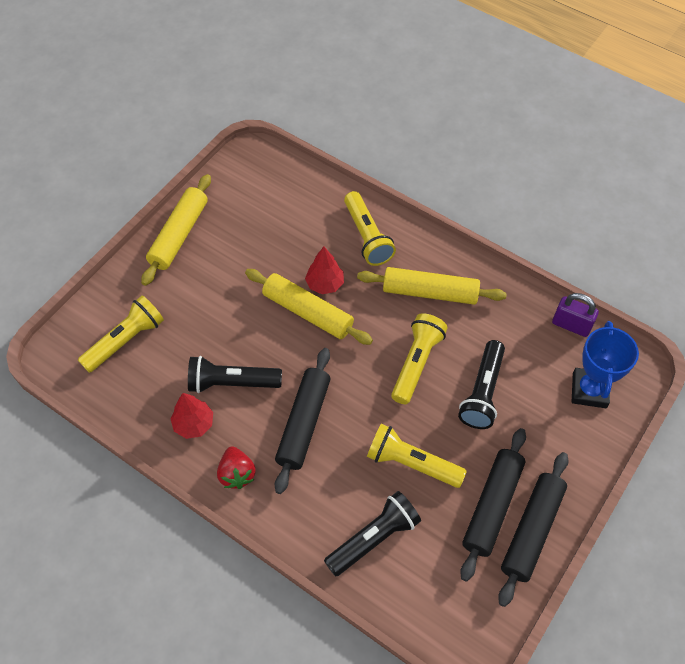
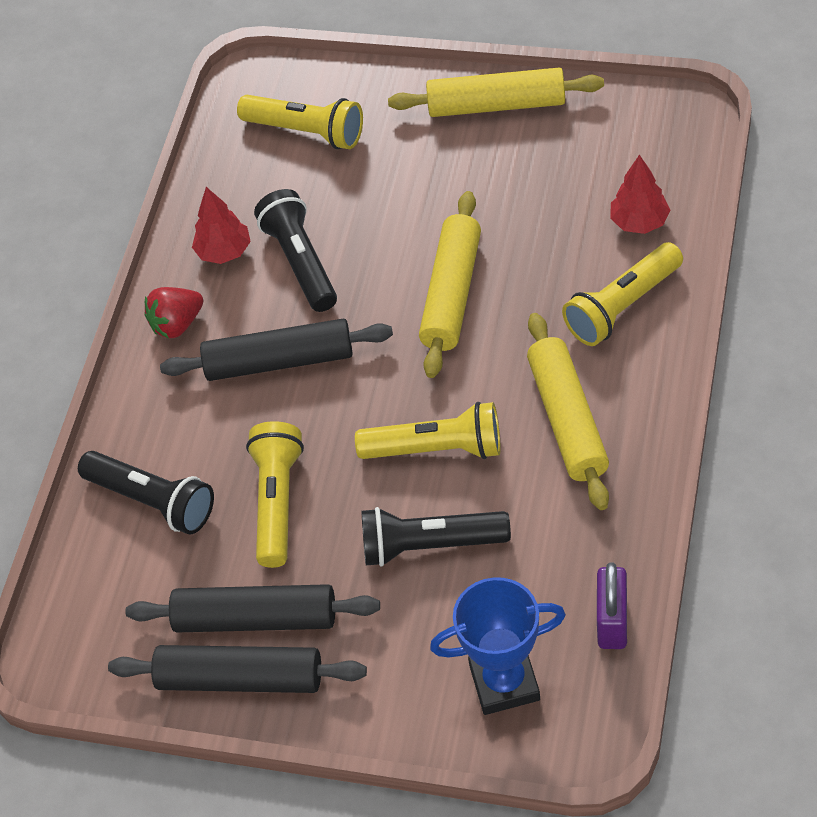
camera: 75 degrees right, 5 degrees down
(325, 284) = (509, 292): red tree -> red tree (639, 222)

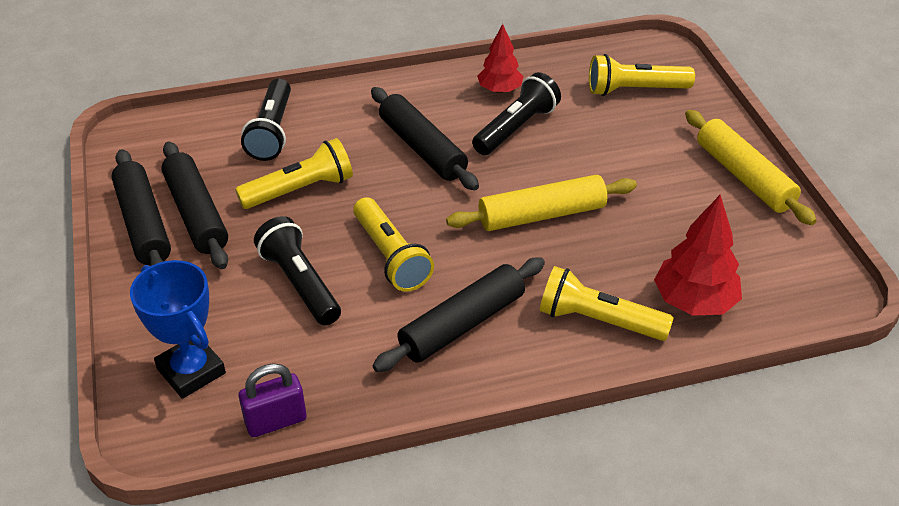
camera: 55 degrees right, 10 degrees down
(177, 324) = (424, 91): red strawberry -> none
(306, 132) = (635, 90): yellow flashlight -> yellow flashlight turned 90 degrees clockwise
(567, 419) = (462, 324): yellow rolling pin -> black rolling pin
(639, 222) = (694, 302): red tree -> red tree, size x1.51

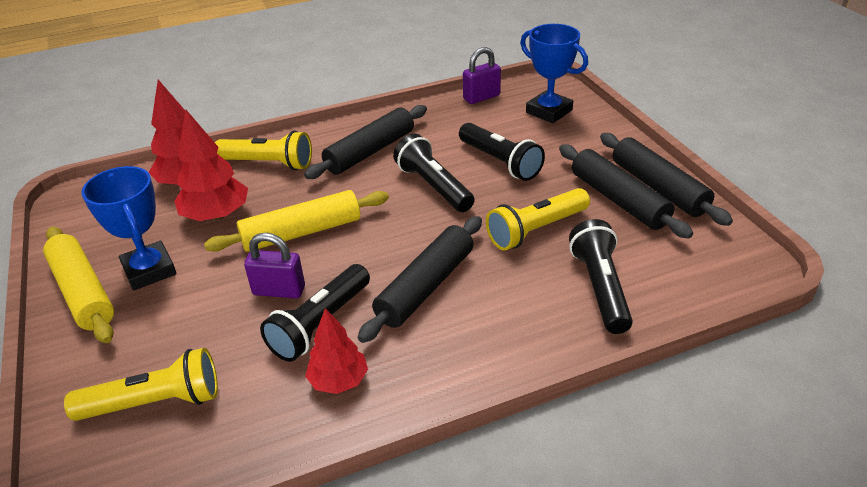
camera: 175 degrees right, 5 degrees down
(391, 256) = (433, 186): yellow flashlight -> black flashlight
(422, 148) = (425, 286): black rolling pin -> black rolling pin turned 75 degrees clockwise
(556, 158) = (279, 290): none -> purple padlock
(642, 247) = (216, 215): none -> red tree
(689, 191) = (149, 270): none -> blue trophy

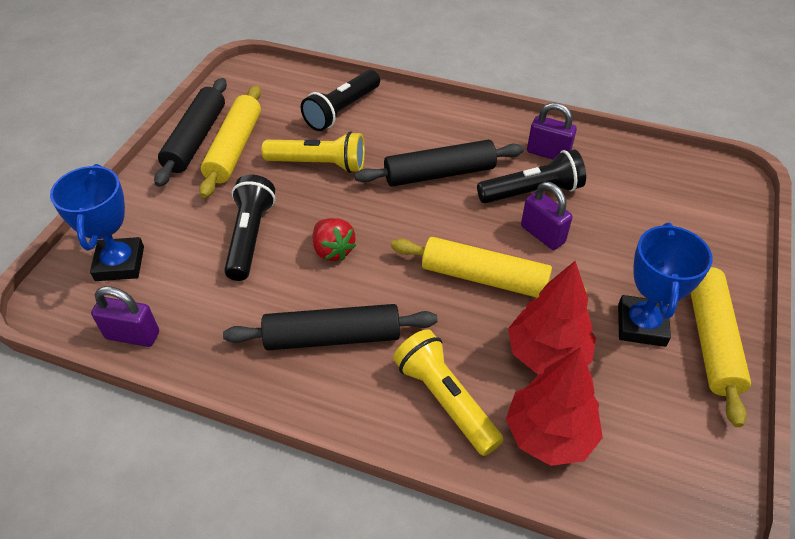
camera: 140 degrees left, 10 degrees up
(155, 402) = (672, 206): yellow flashlight -> none
(339, 381) = (548, 153): red tree -> purple padlock
(433, 186) = (333, 250): black flashlight -> red strawberry
(618, 200) = (234, 148): black rolling pin -> yellow rolling pin

